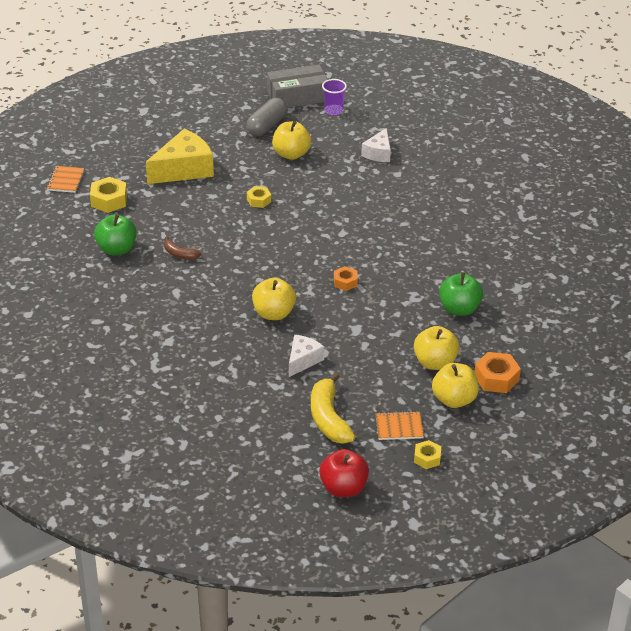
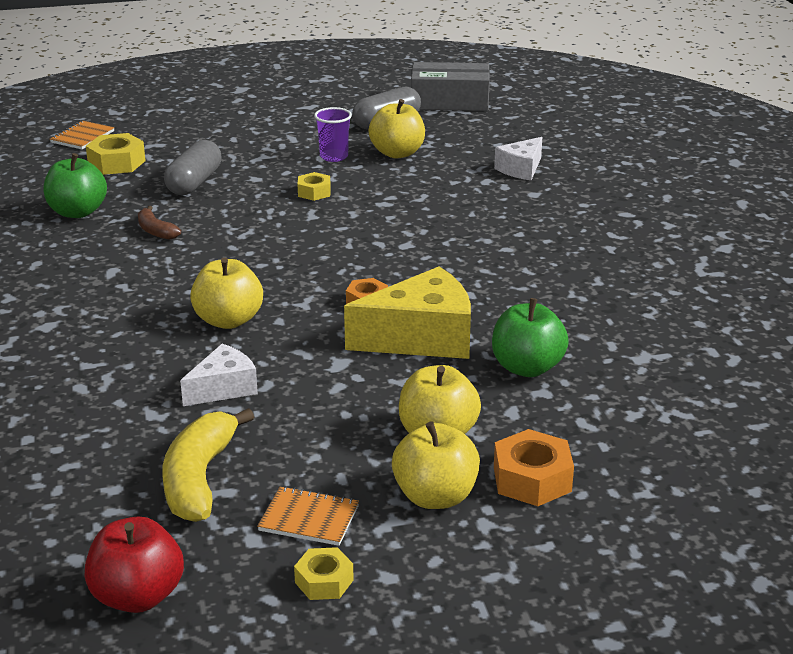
camera: 20 degrees right, 10 degrees down
(175, 207) = (194, 182): none -> grey capsule
(184, 169) = (241, 148): yellow cheese -> yellow cheese (421, 338)
(333, 111) = (488, 120): purple cup -> purple cup (334, 157)

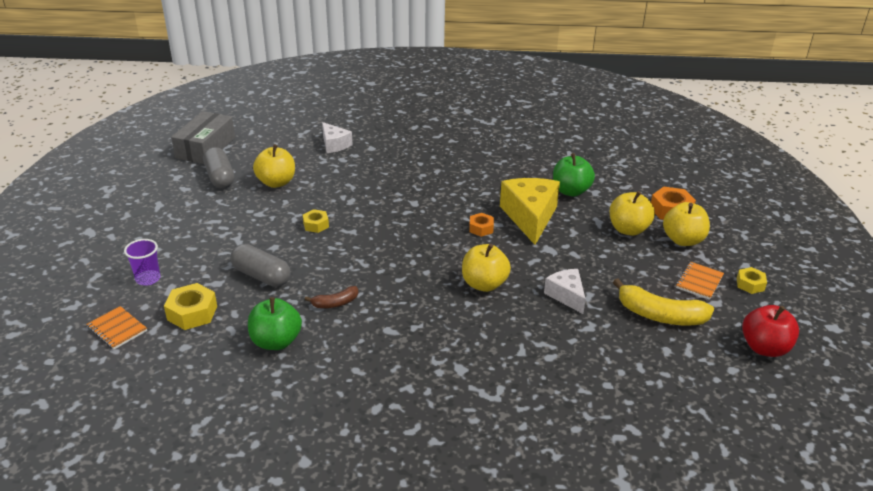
camera: 75 degrees left, 5 degrees up
(334, 157) = (262, 208): purple cup -> purple cup (148, 279)

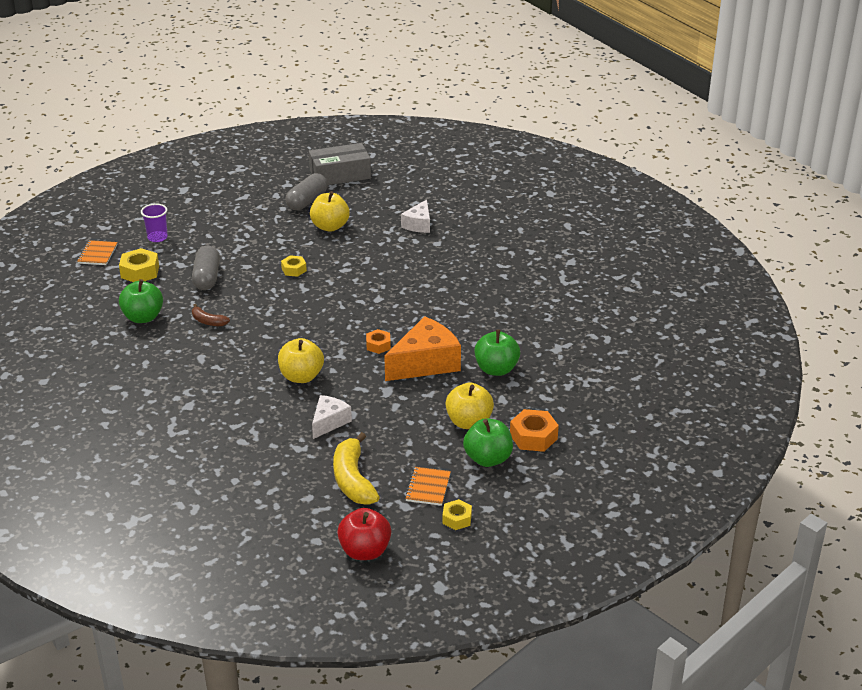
camera: 55 degrees right, 0 degrees up
(530, 217) = (425, 363): yellow cheese -> orange cheese
(683, 240) = (488, 459): yellow apple -> green apple
(699, 282) = (428, 487): orange notebook -> orange notebook turned 75 degrees counterclockwise

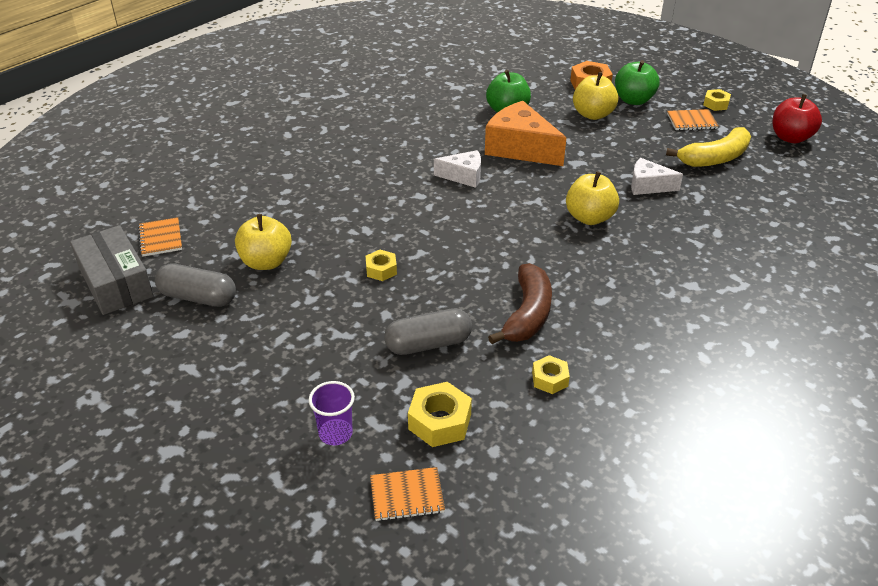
camera: 105 degrees left, 5 degrees up
(143, 317) = (550, 379): green apple -> yellow nut
(208, 321) = (527, 314): brown banana -> brown banana, size x1.85
(378, 345) = (506, 180): orange nut -> none
(380, 190) = (160, 238): none -> orange notebook
(419, 224) = (248, 194): white cheese -> white cheese (463, 176)

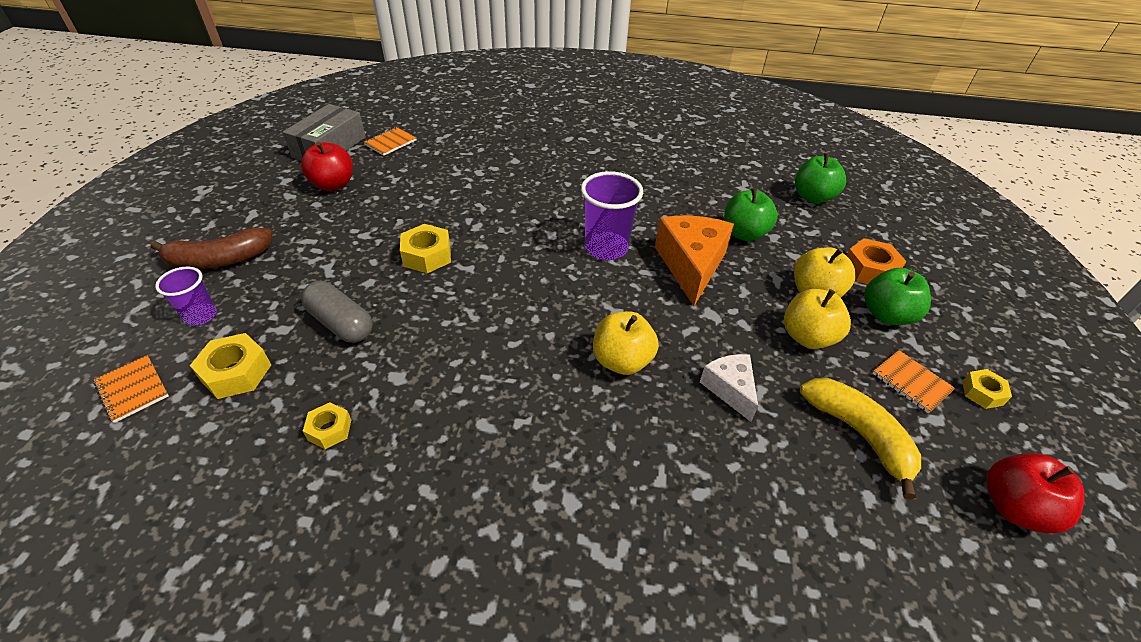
camera: 55 degrees right, 5 degrees up
(198, 297) = (333, 185): grey capsule -> red apple
(266, 262) = (396, 196): yellow apple -> yellow apple (807, 337)
(381, 270) = (427, 255): yellow nut -> yellow nut, size x1.60
(463, 176) = (606, 248): white cheese -> purple cup
(496, 65) = (812, 197): none -> green apple
(527, 314) = (423, 374): brown banana -> brown banana (219, 260)
(715, 158) = (858, 434): yellow banana -> yellow banana turned 150 degrees counterclockwise

